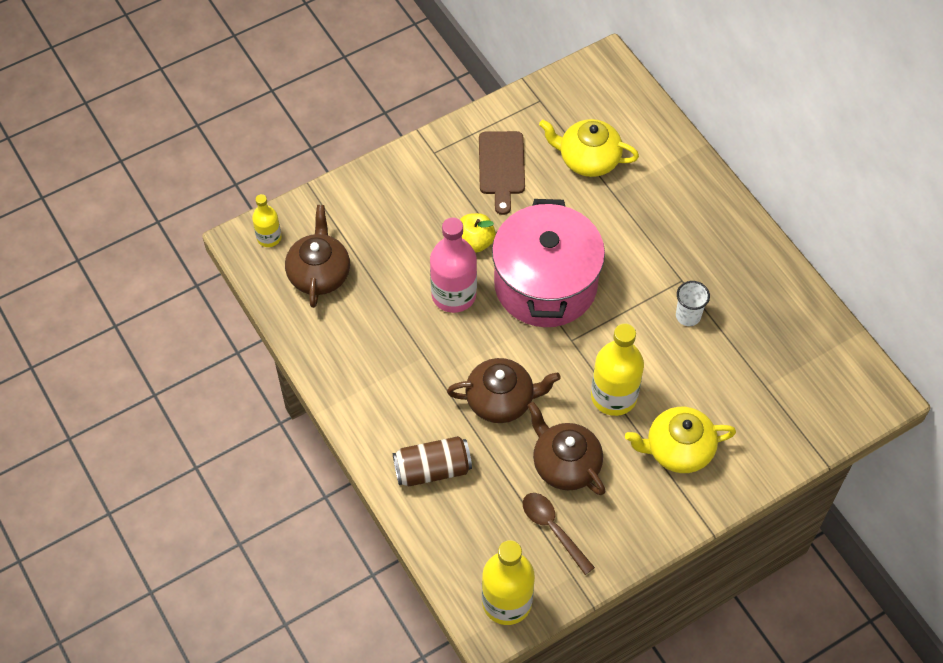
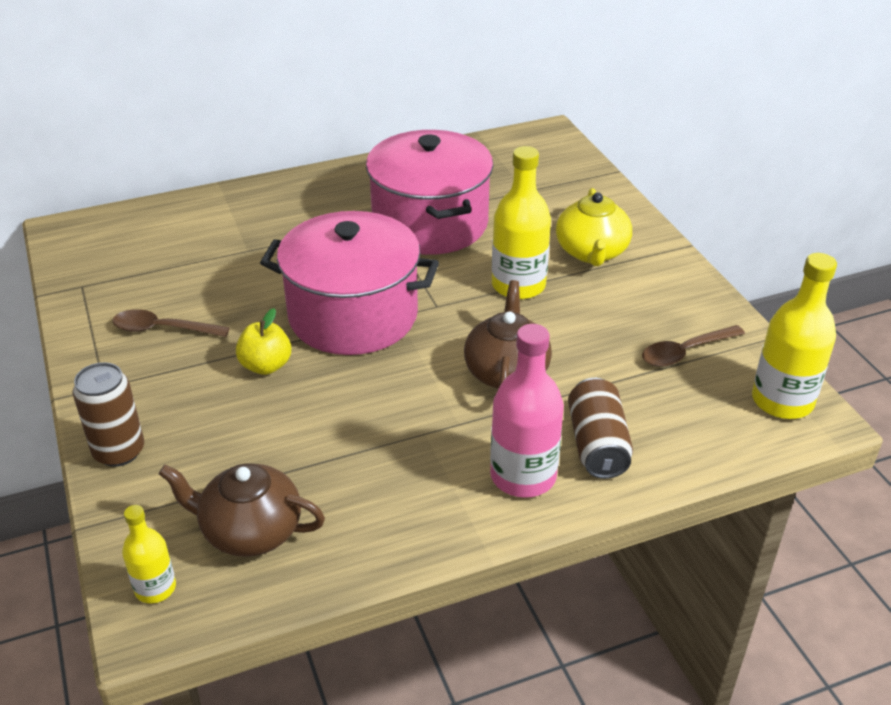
camera: 80 degrees left, 20 degrees down
(374, 182) = (119, 451): none -> brown can
(453, 295) = (339, 394): pink bottle -> pink bottle (523, 476)
(501, 167) = (163, 329): brown cutting board -> brown spoon
(565, 464) = (601, 332): brown teapot -> none
(588, 159) = (192, 261): yellow teapot -> none
(688, 316) = (430, 223): white cup -> pink pot

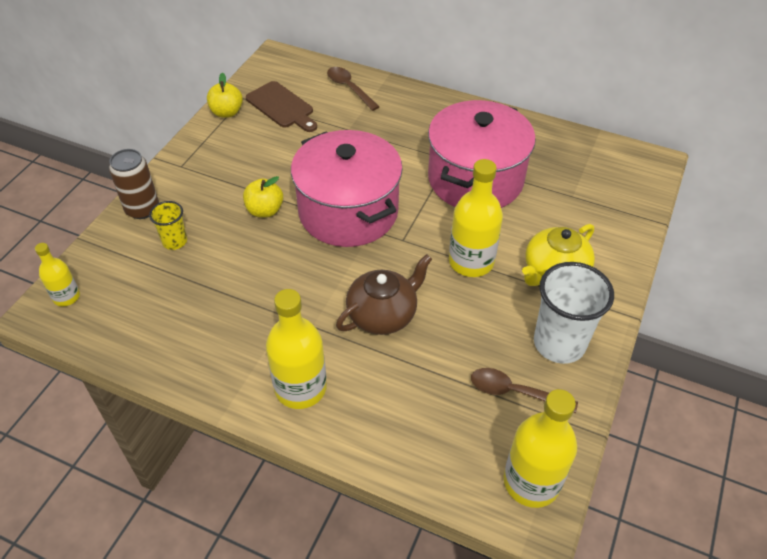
camera: 45 degrees right, 10 degrees up
(82, 309) = (227, 112): none -> yellow apple
(142, 270) = (282, 107): none -> brown cutting board
(163, 329) = (246, 151): brown spoon -> brown spoon (349, 88)
(207, 453) = (175, 241): none -> yellow cup
(250, 531) = (138, 301): brown teapot -> none
(523, 476) = (300, 388): pink bottle -> yellow bottle
(597, 444) = (368, 406): brown can -> none
(666, 297) = (559, 343): none -> white cup

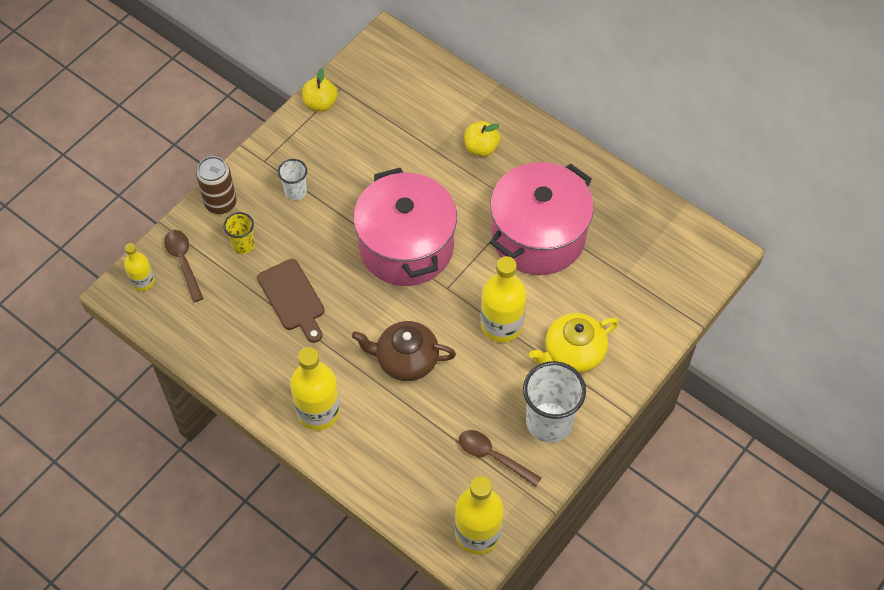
camera: 15 degrees right, 10 degrees up
(220, 186) = (295, 192): none -> white cup
(265, 210) = (330, 228): yellow apple -> yellow apple (481, 148)
(282, 107) = (376, 107): brown cutting board -> brown cutting board (292, 298)
(349, 88) = (450, 97): brown spoon -> brown spoon (183, 262)
(383, 314) = (406, 360): brown teapot -> brown teapot turned 150 degrees counterclockwise

